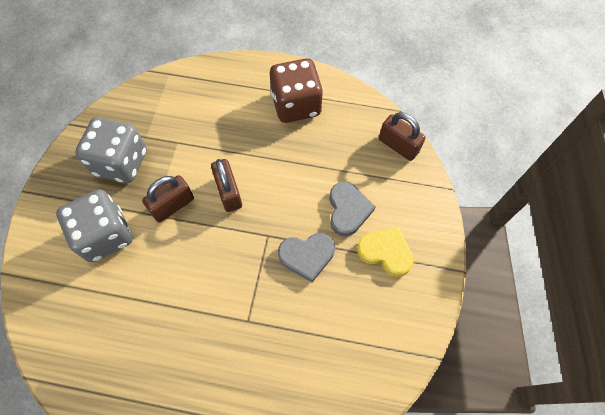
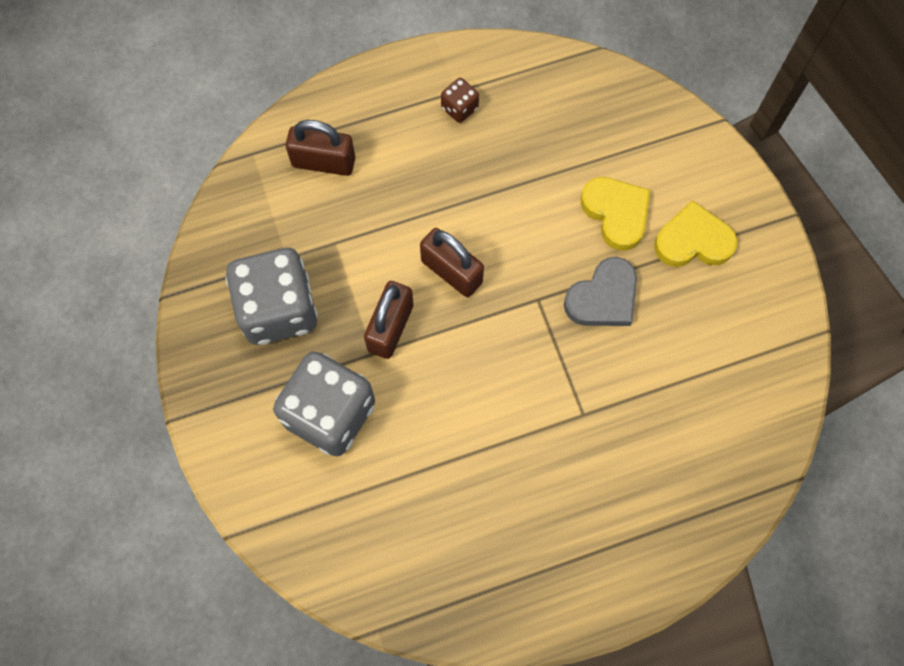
camera: 30 degrees left, 5 degrees up
(296, 105) = (459, 108): brown dice -> brown dice, size x0.44
(348, 210) = (616, 213): grey heart -> yellow heart
(398, 145) = (625, 96): brown padlock -> brown padlock (323, 162)

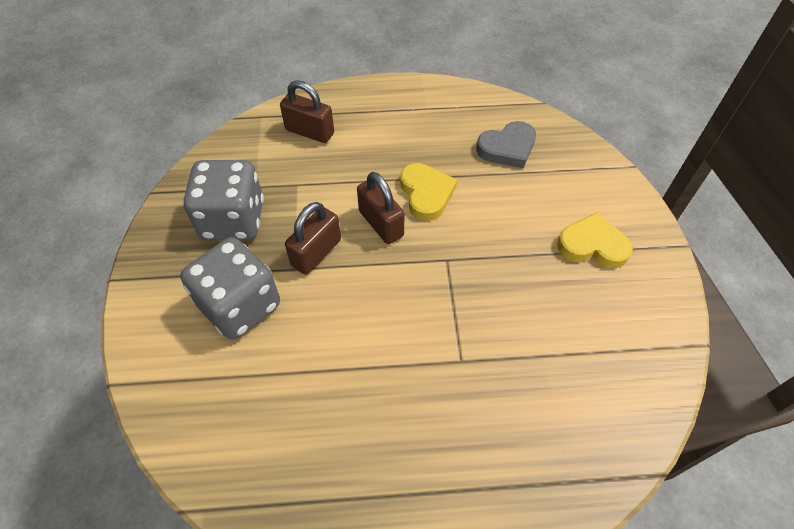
camera: 15 degrees right, 15 degrees down
(459, 108) = (424, 119): brown dice -> none
(603, 297) = (503, 270): grey heart -> grey heart (507, 148)
(616, 213) = (530, 211): yellow heart -> yellow heart (426, 194)

